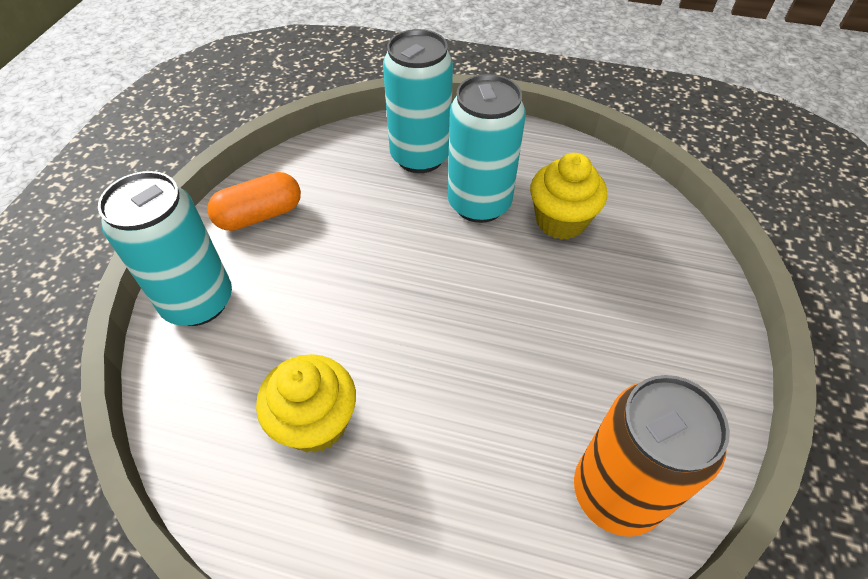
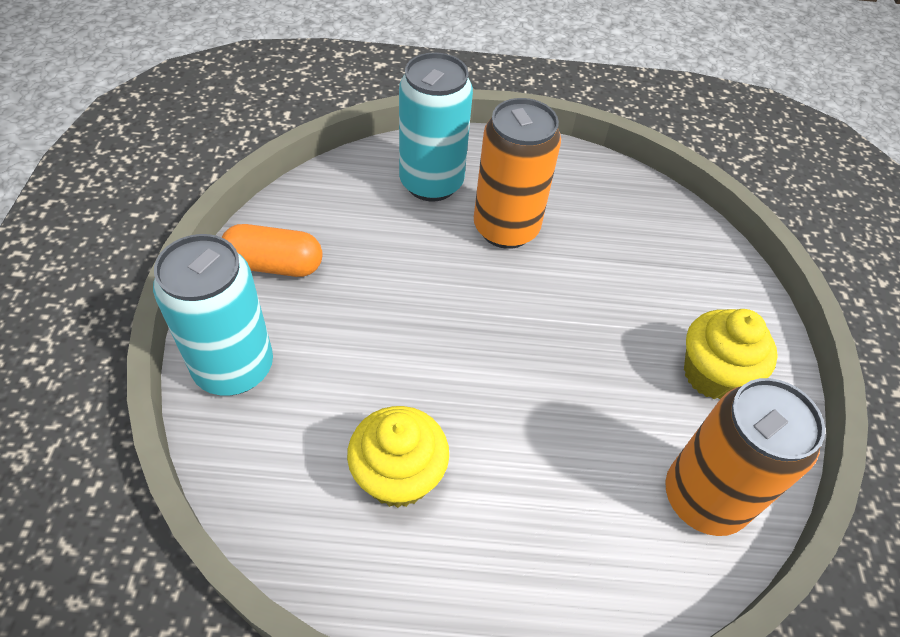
camera: 15 degrees left, 0 degrees up
(260, 215) = (274, 265): orange capsule -> orange capsule turned 45 degrees clockwise
(479, 204) = (506, 228): turquoise can -> orange can
(560, 221) = (591, 238): yellow cupcake -> yellow cupcake (712, 374)

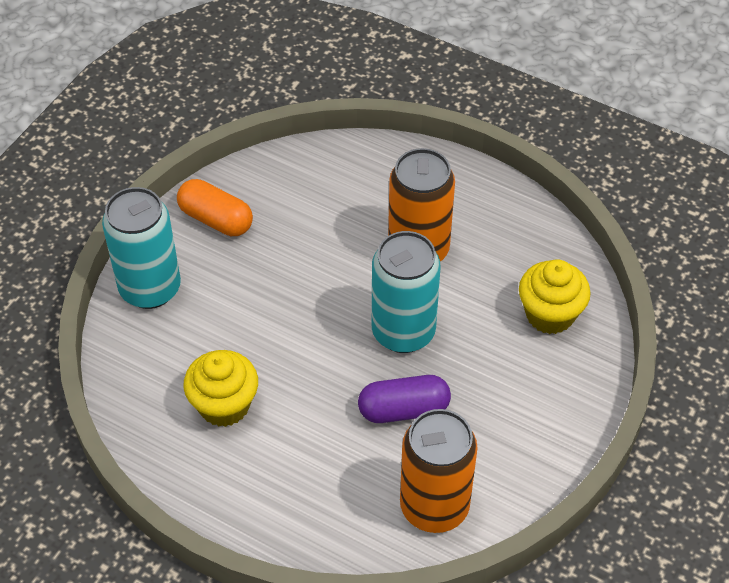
camera: 30 degrees right, 0 degrees up
(431, 183) = (379, 189): turquoise can -> turquoise can (403, 332)
(598, 399) = (403, 409): none -> purple capsule
(712, 374) = (510, 427): yellow cupcake -> yellow cupcake (550, 314)

